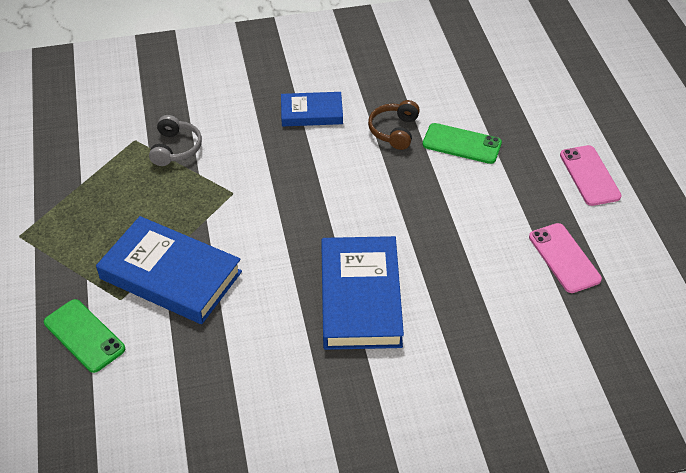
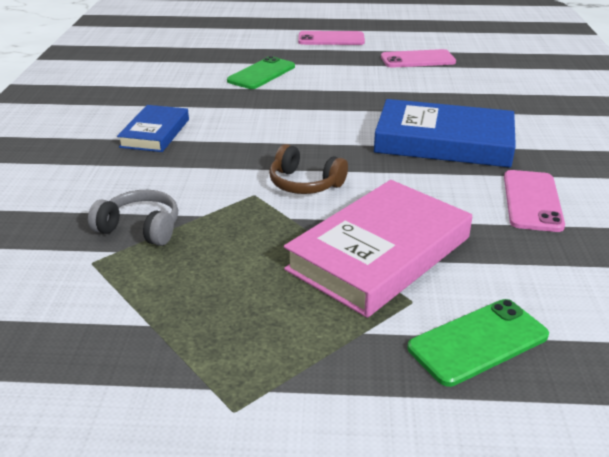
camera: 75 degrees left, 15 degrees down
(171, 275) = (379, 253): blue book -> pink book
(268, 365) = (532, 201): none -> pink phone
(394, 131) = (220, 97): brown headphones -> brown headphones (305, 184)

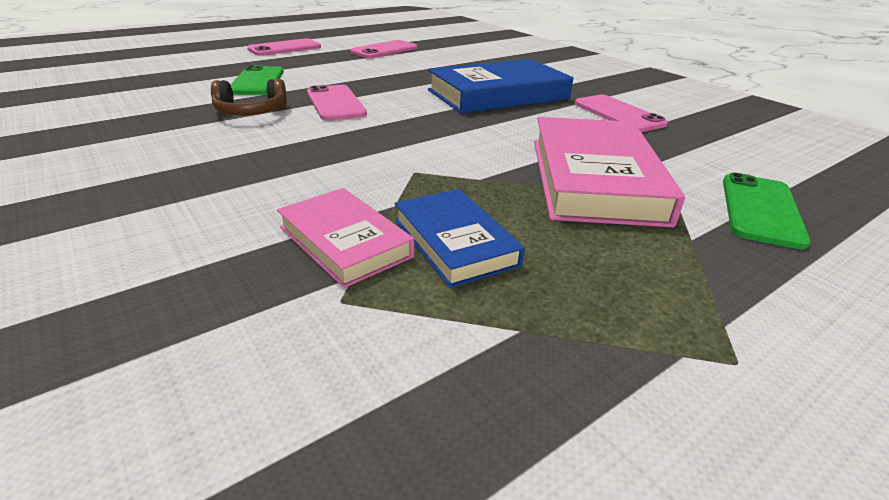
camera: 40 degrees left, 0 degrees up
(140, 228) = (344, 242): grey headphones -> pink book
(155, 133) = (212, 152): blue book -> blue book (454, 242)
(288, 112) = (335, 103): none -> pink phone
(305, 184) = (445, 150): brown headphones -> brown headphones (251, 112)

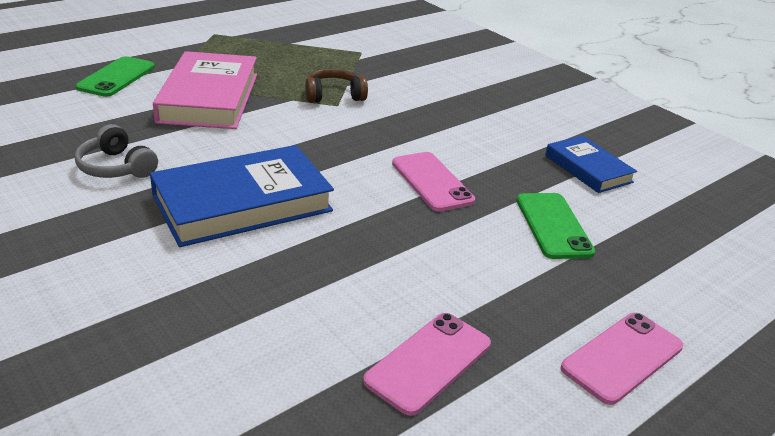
camera: 175 degrees right, 0 degrees up
(251, 112) = (504, 166): brown headphones -> brown headphones (334, 96)
(344, 242) = (368, 69): pink book -> none
(454, 242) = (312, 68): blue book -> blue book (588, 169)
(618, 114) = (116, 167): pink phone -> grey headphones

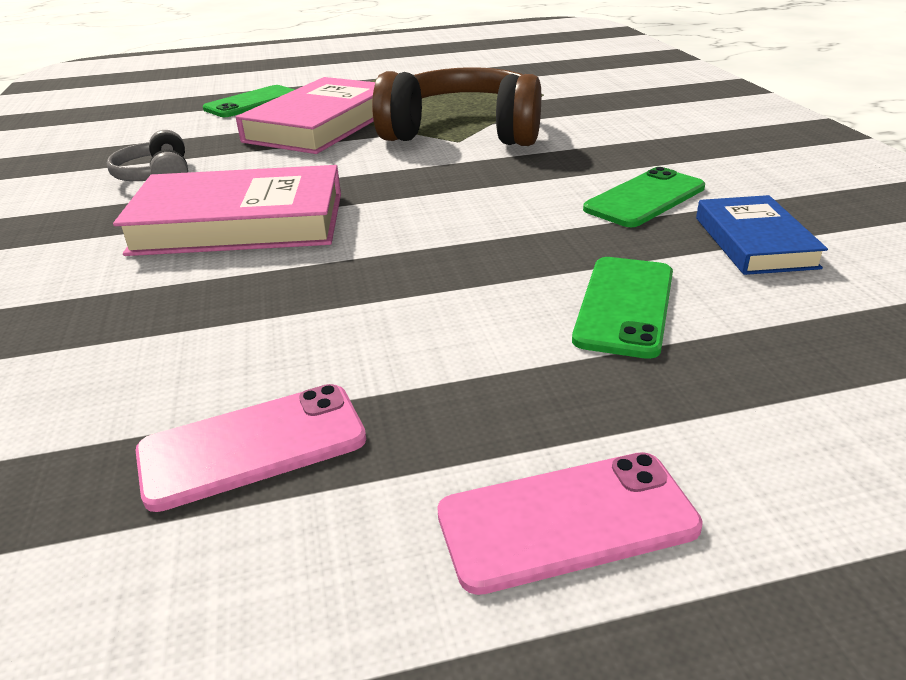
camera: 30 degrees right, 0 degrees up
(242, 203) = (239, 223): blue book -> pink book
(334, 96) = (464, 132): brown headphones -> brown headphones, size x2.06
(432, 182) = (494, 230): pink phone -> none
(504, 143) = (644, 198): none -> green phone

